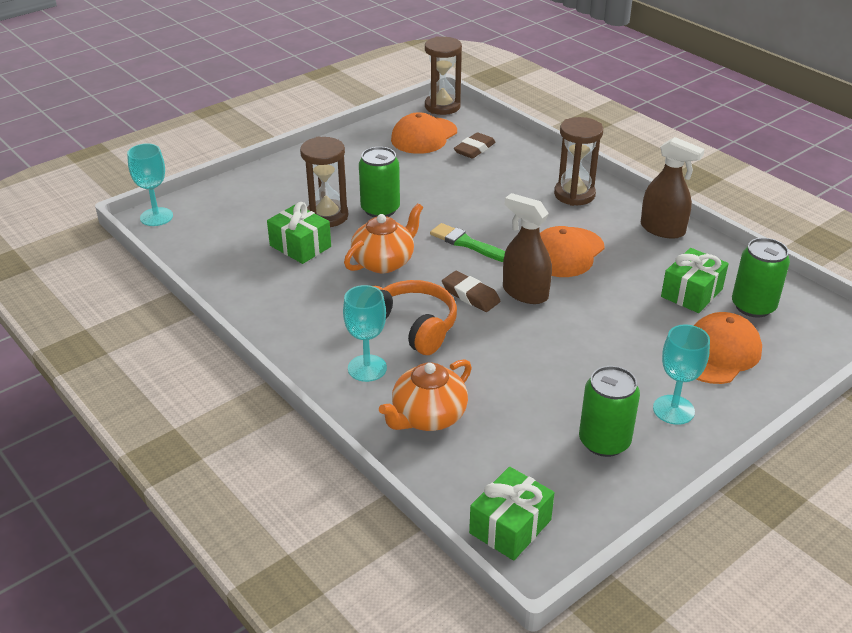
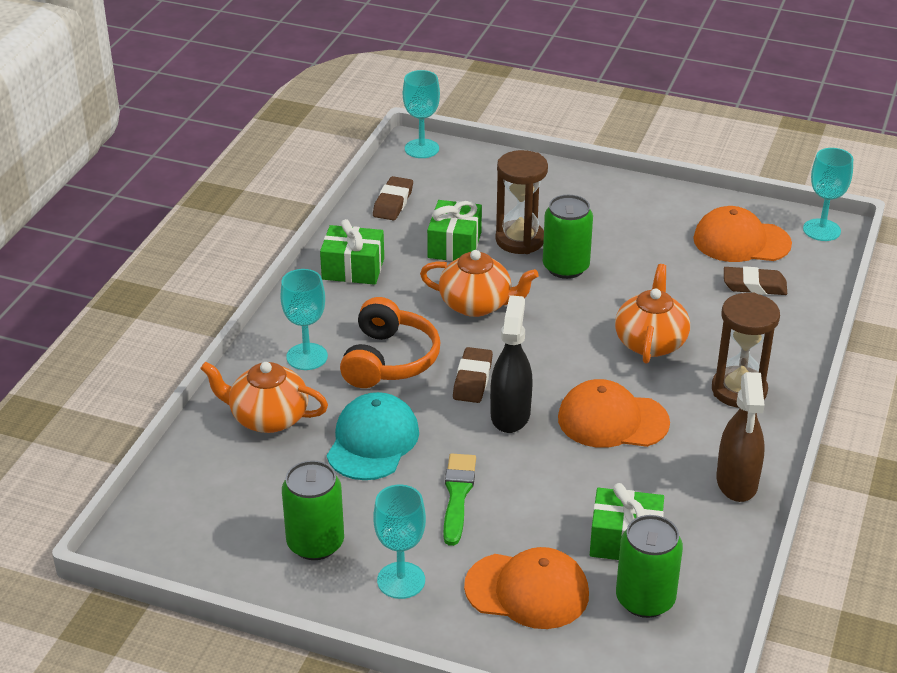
camera: 60 degrees right, 0 degrees up
(211, 255) = (393, 203): none -> brown eraser
(442, 106) = (821, 230): brown hourglass -> turquoise goblet
(467, 244) = (561, 346): green brush -> green brush (457, 495)
(496, 207) = (651, 342): none -> orange teapot
(503, 369) = (372, 441): none -> turquoise cap
(510, 526) = (161, 517): green gift -> green gift (353, 269)
(525, 293) = (510, 415): brown spray bottle -> black spray bottle

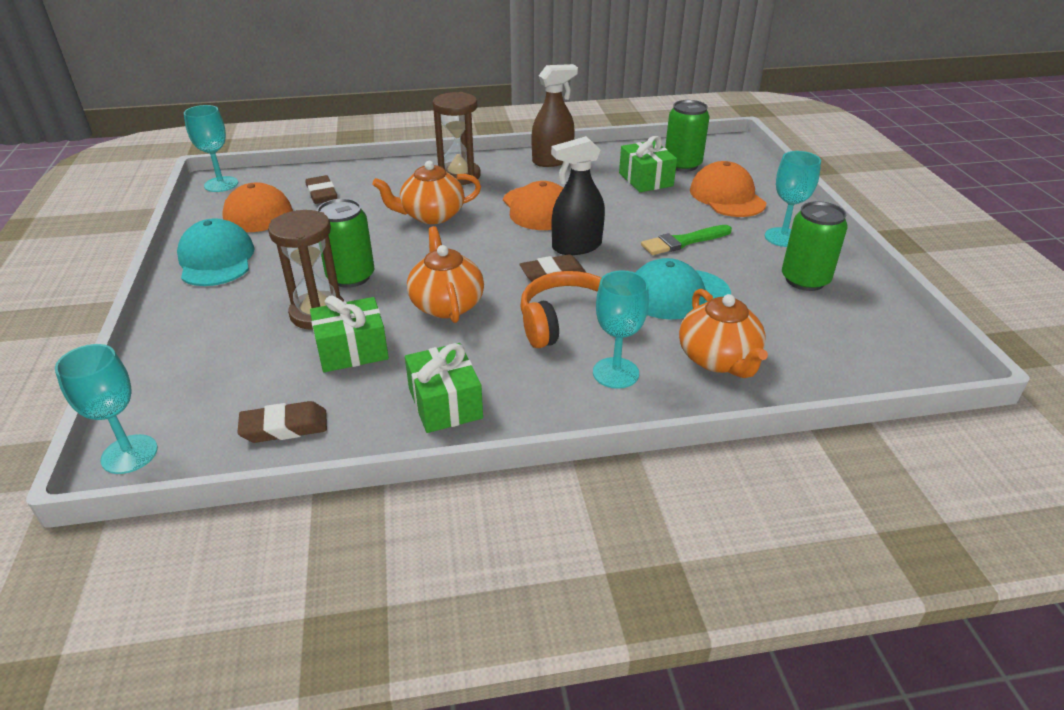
camera: 120 degrees left, 0 degrees up
(653, 207) = (216, 259): none -> turquoise cap

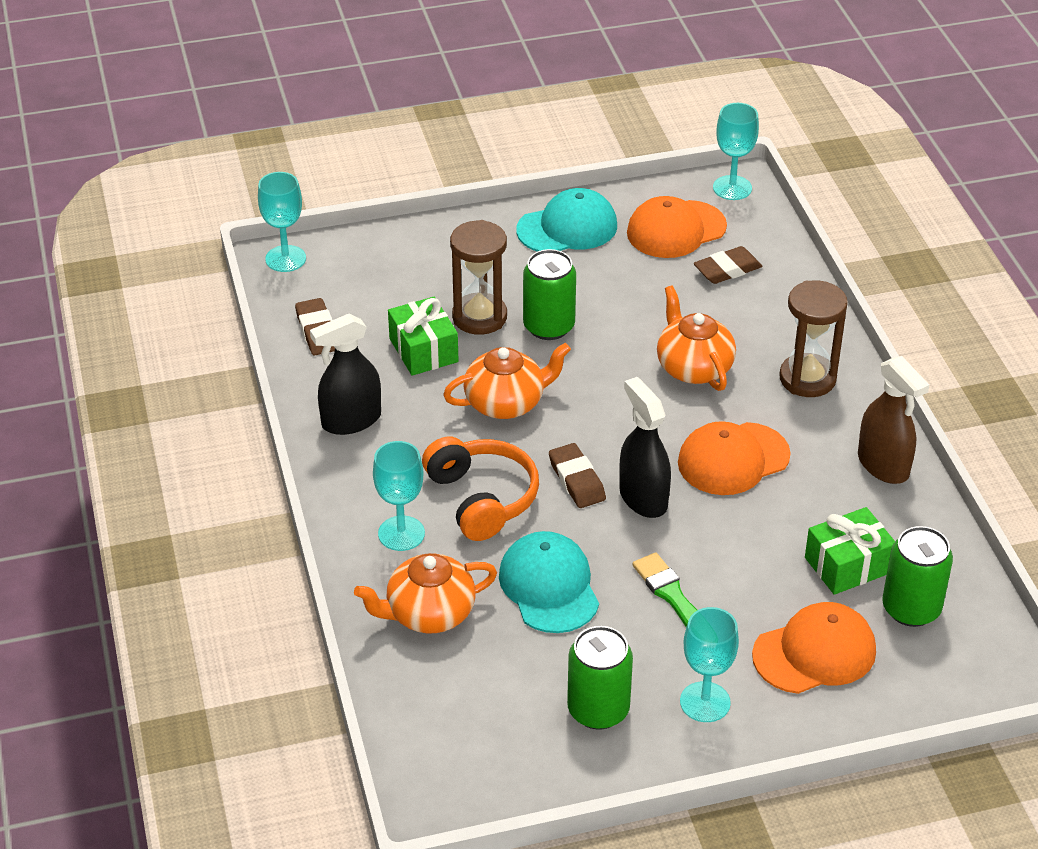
camera: 85 degrees right, 5 degrees up
(445, 403) = (351, 420): green gift -> black spray bottle

